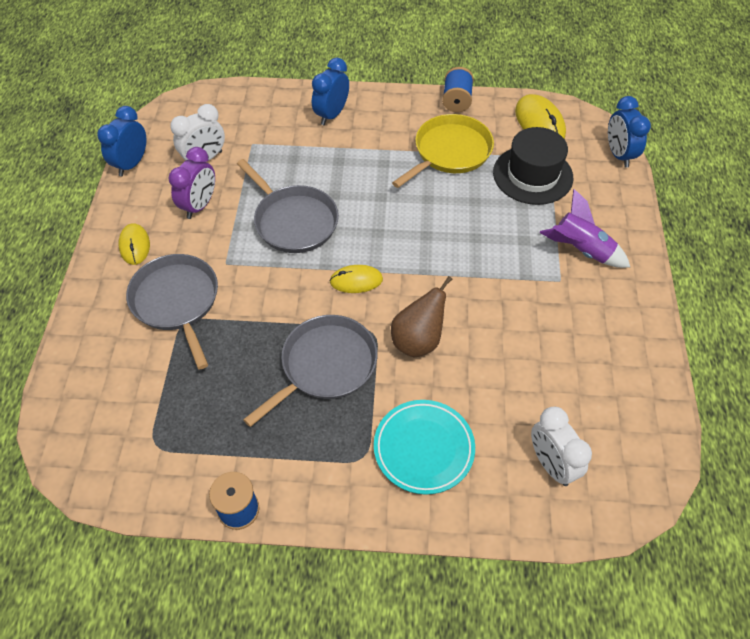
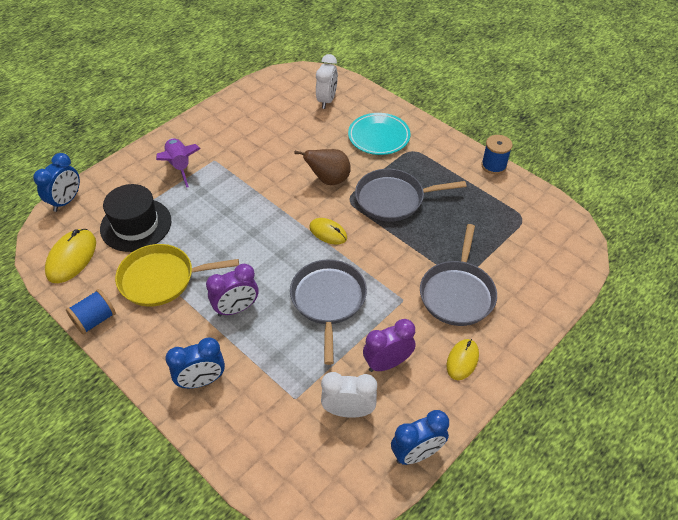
camera: 140 degrees left, 5 degrees down
(363, 169) = (236, 309): none -> purple clock

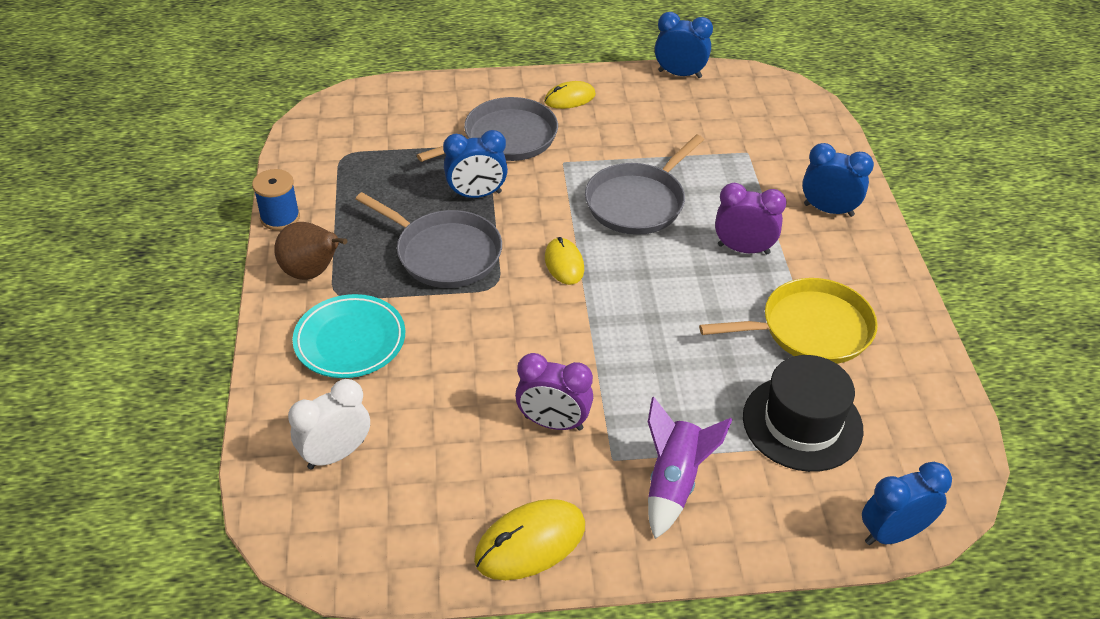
camera: 140 degrees left, 5 degrees down
(71, 258) = (919, 428): yellow mouse -> yellow mouse (530, 542)
(95, 320) = (919, 329): blue spool -> none
(161, 279) = (810, 329): yellow pan -> yellow pan turned 45 degrees counterclockwise
(329, 180) = (489, 324): brown pear -> brown pear (312, 272)
(348, 411) = (707, 121): white clock -> none
(387, 363) = (637, 130): purple clock -> purple clock (553, 423)
(422, 242) = (476, 195): none -> blue clock

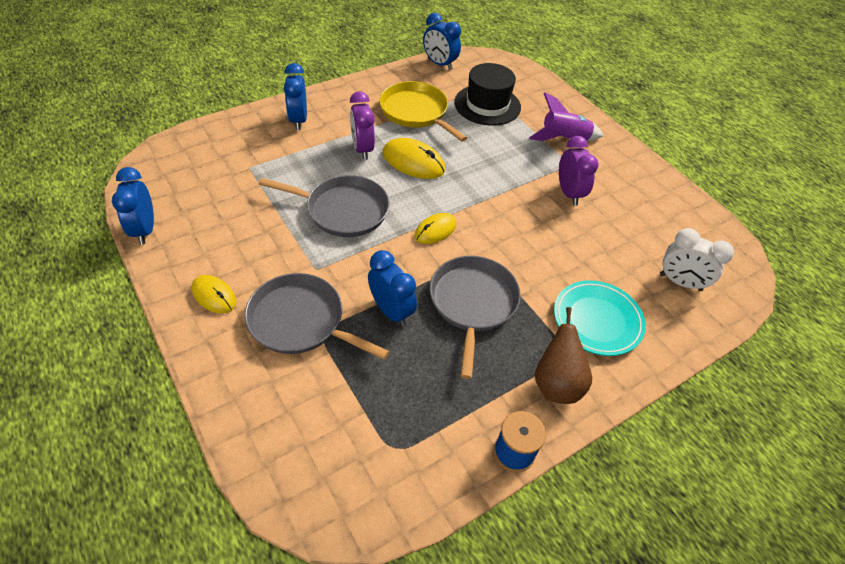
camera: 120 degrees left, 5 degrees up
(530, 542) = (646, 179): yellow mouse -> yellow mouse (413, 162)
(893, 533) = (528, 71): blue clock -> blue clock (439, 64)

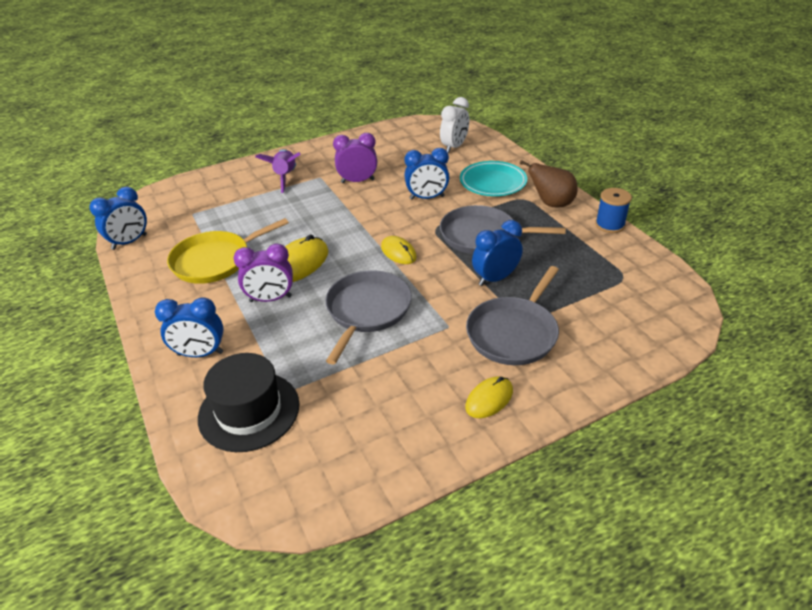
camera: 80 degrees left, 10 degrees down
(144, 230) = (388, 481): blue clock -> blue clock (427, 198)
(487, 105) = (219, 214): black hat -> black hat (249, 411)

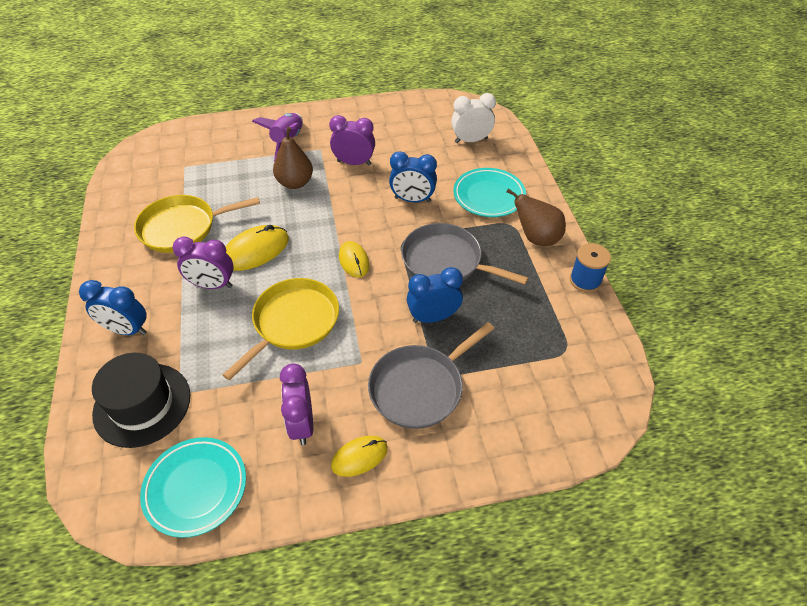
camera: 15 degrees right, 10 degrees up
(129, 242) = (117, 187): blue clock -> none
(310, 206) = (295, 183): none -> brown pear
(342, 466) = (196, 488): none -> turquoise plate
(367, 311) = (293, 322): grey pan -> yellow pan
(420, 387) = (302, 424): none -> purple clock
(454, 147) = (471, 140): white clock -> white clock turned 150 degrees counterclockwise

